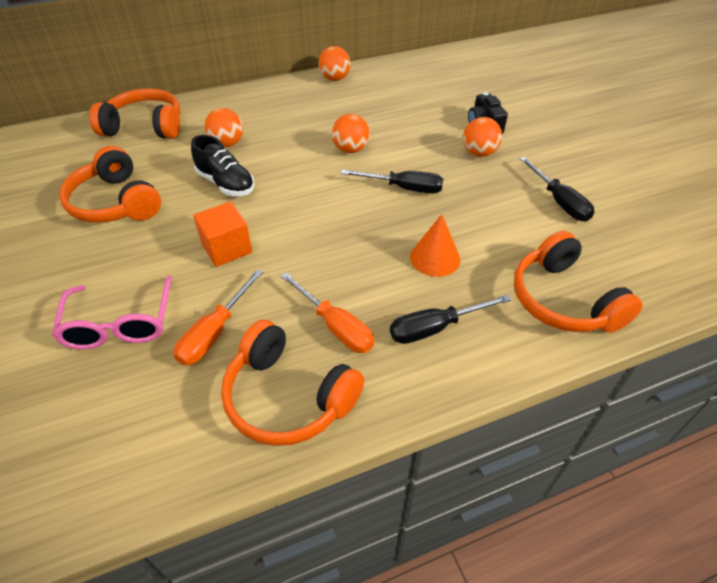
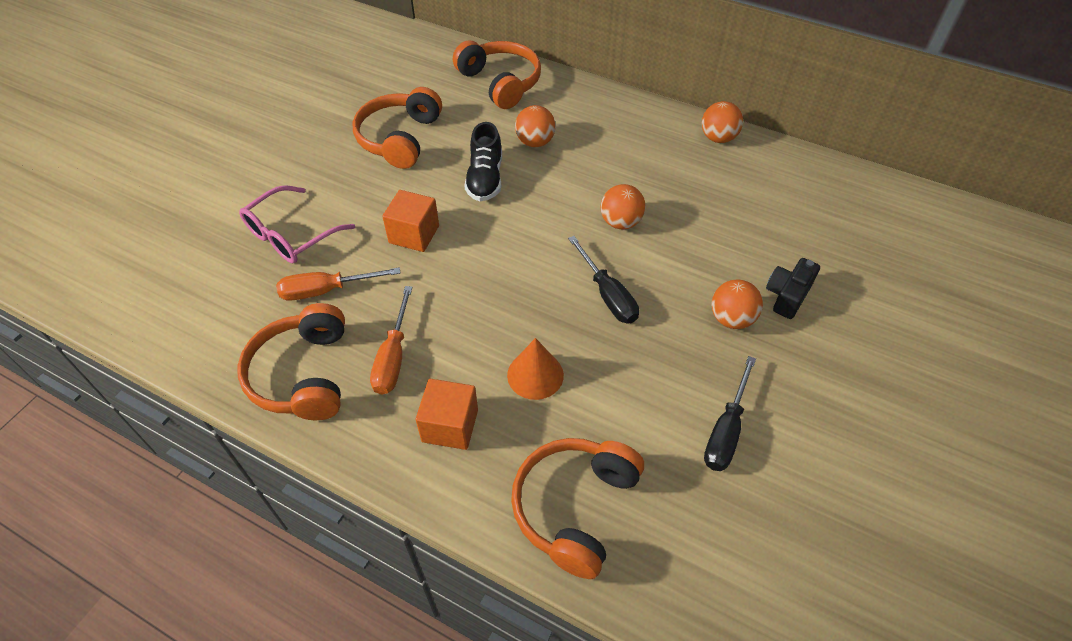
camera: 50 degrees right, 5 degrees up
(435, 328) = (450, 425): black screwdriver -> orange cube

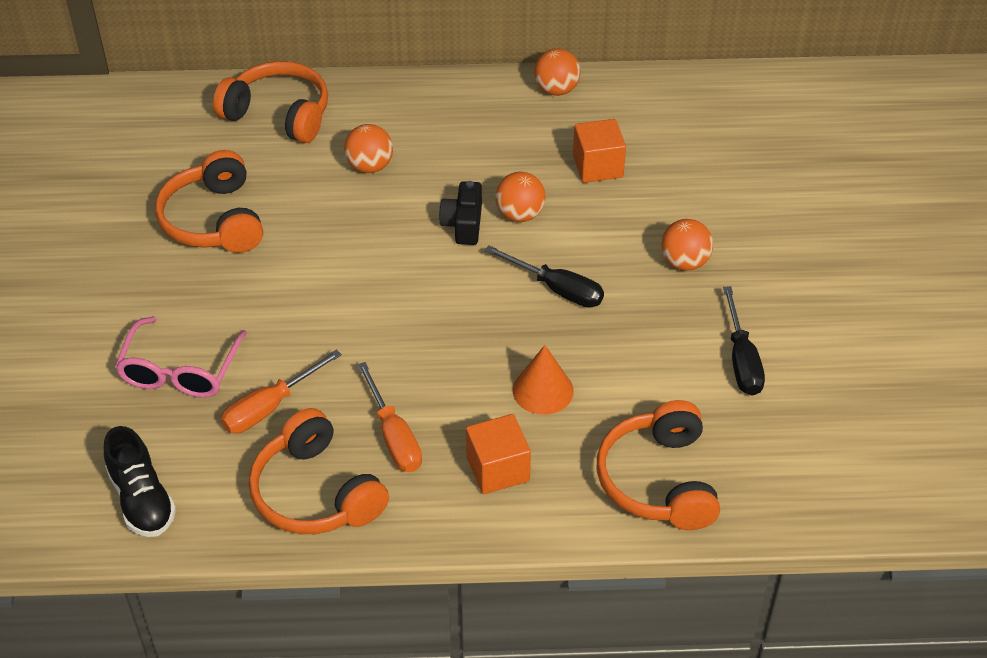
camera: 30 degrees left, 5 degrees down
(414, 234) = (316, 313): orange cube -> orange cube (598, 166)
(485, 179) = (346, 226): black shoe -> black shoe (142, 500)
(787, 296) = (720, 220): black camera -> black camera (463, 224)

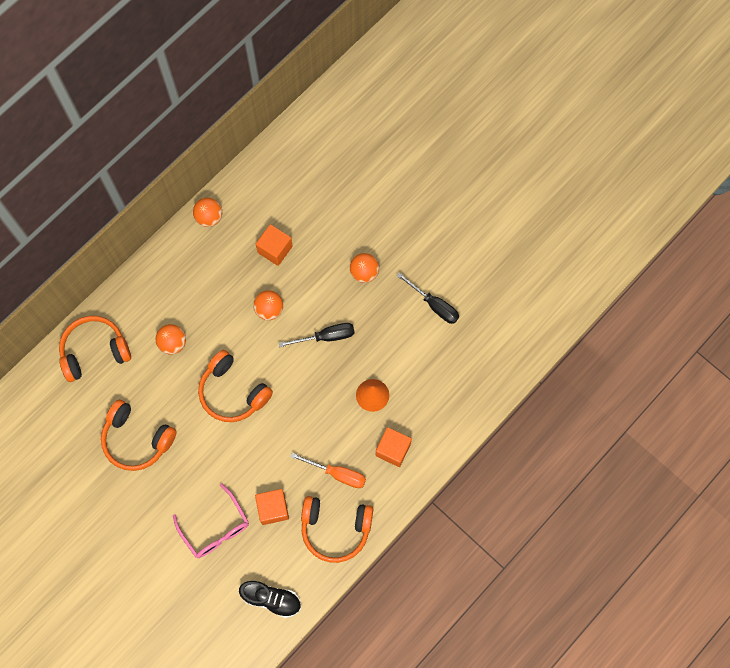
camera: 45 degrees left, 25 degrees up
(270, 407) = (273, 509): orange screwdriver -> orange cube
(463, 224) = (250, 338): black camera -> none
(659, 480) = (457, 396): orange headphones -> orange headphones (233, 392)

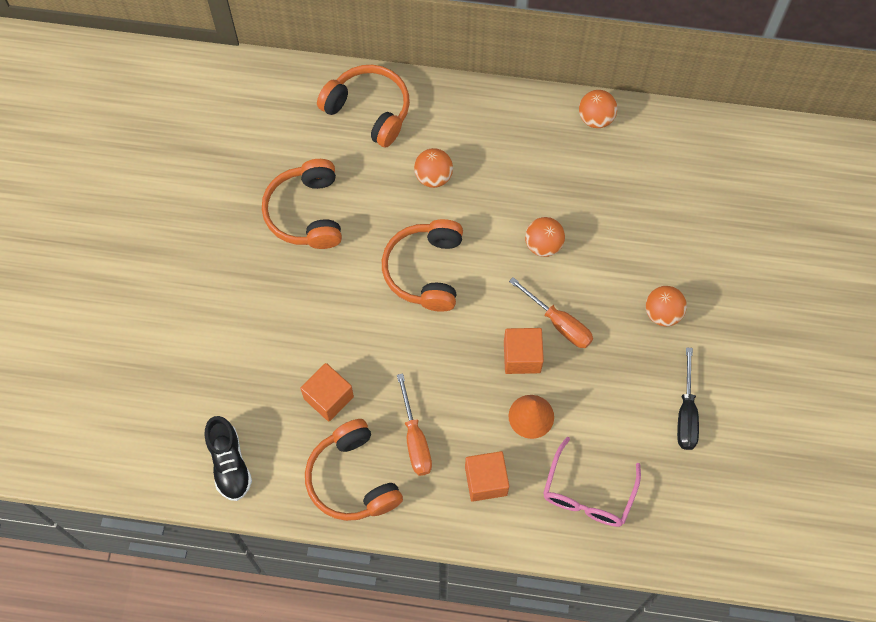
camera: 55 degrees right, 5 degrees down
(215, 528) = (267, 354): pink glasses -> pink glasses (588, 494)
(275, 249) = (614, 205): orange cube -> orange cube (522, 357)
(326, 337) = (559, 323): black screwdriver -> orange screwdriver

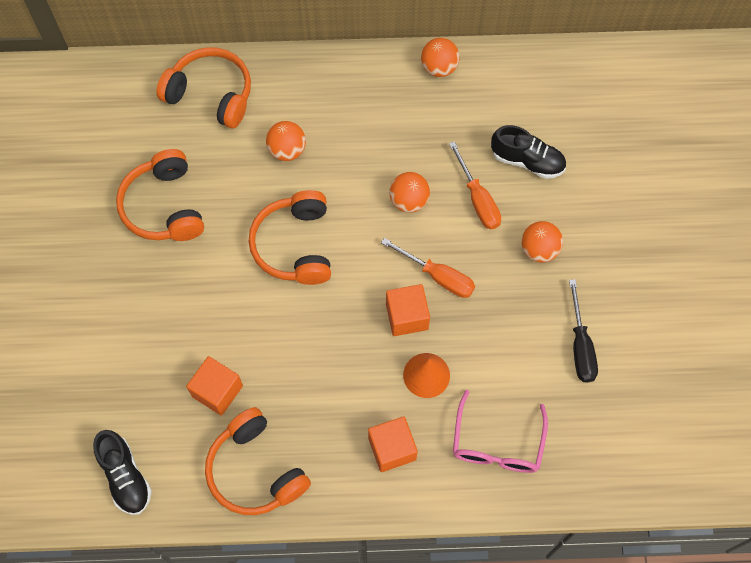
camera: 10 degrees left, 0 degrees up
(415, 439) = (313, 418): orange screwdriver -> orange screwdriver (478, 199)
(666, 224) = (527, 161): none -> black shoe

